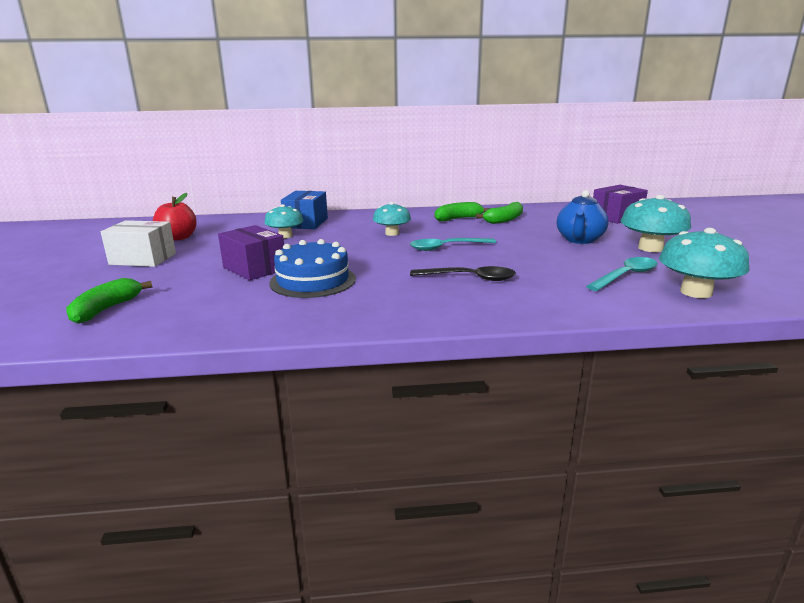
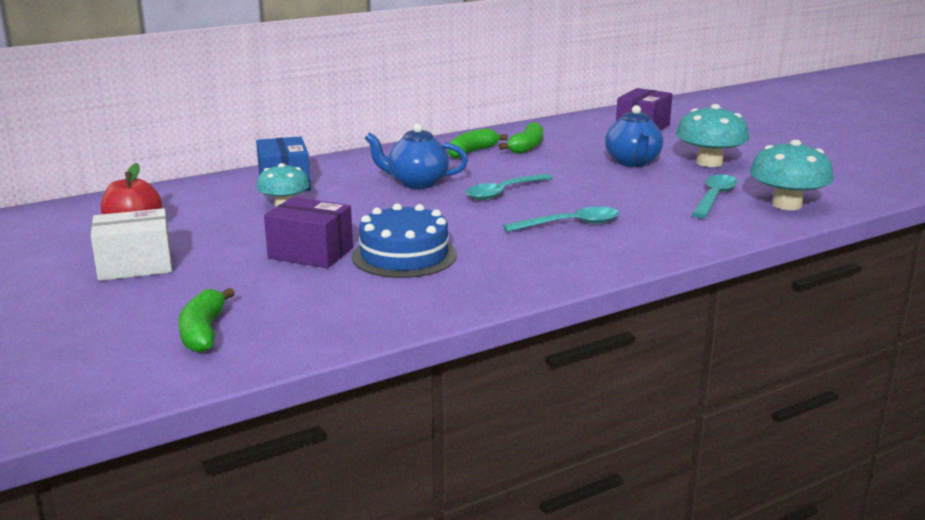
camera: 25 degrees left, 0 degrees up
(392, 233) = (417, 183): turquoise mushroom -> blue teapot
(469, 278) = (570, 224): black spoon -> turquoise spoon

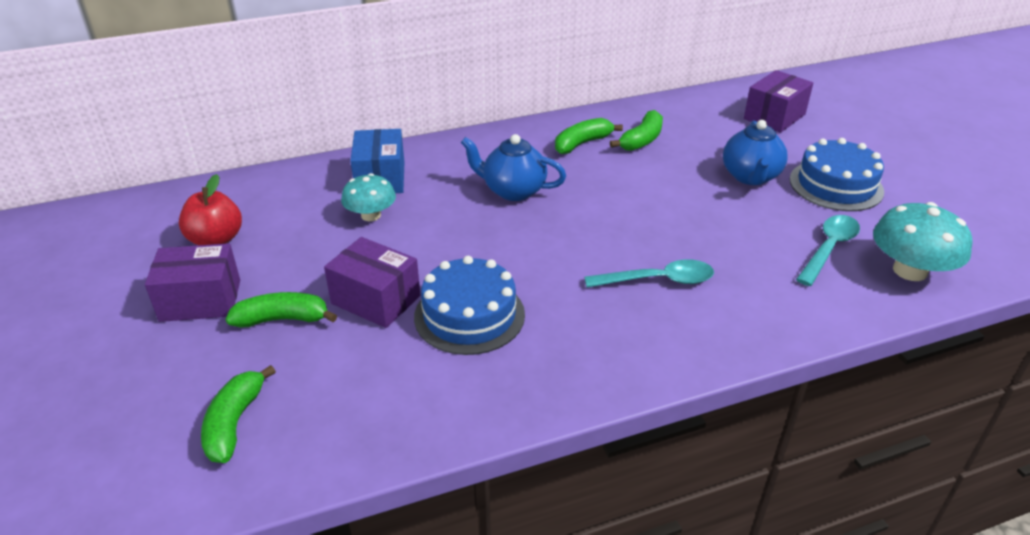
camera: 10 degrees right, 15 degrees up
(135, 265) = (200, 300): white box -> purple box
(223, 270) = (282, 319): none -> green banana
(504, 192) = (599, 216): turquoise spoon -> none
(709, 162) = (836, 185): turquoise mushroom -> blue cake

